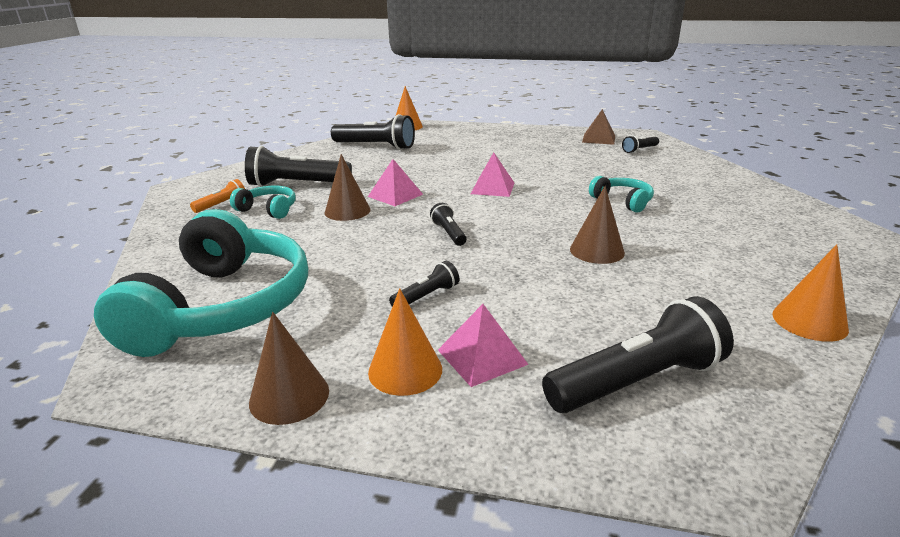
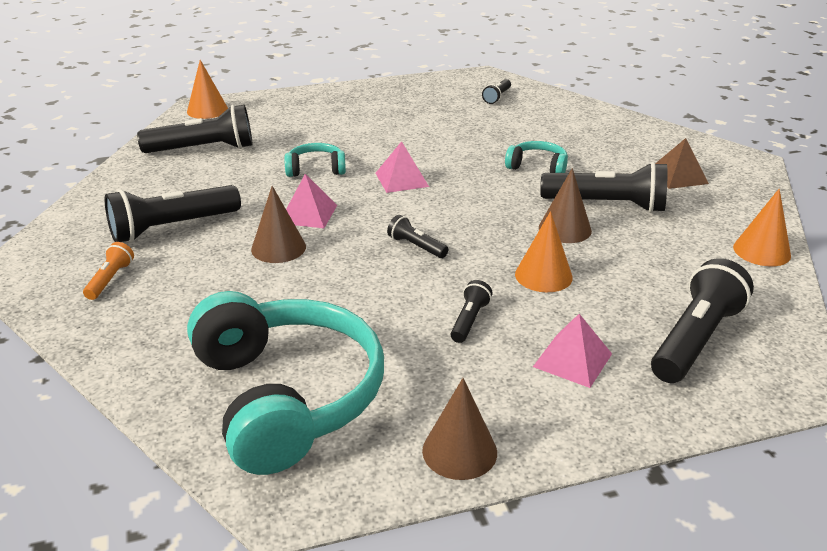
camera: 30 degrees left, 5 degrees up
(268, 210) = (181, 271): turquoise headphones -> turquoise headphones (316, 169)
(405, 370) = (526, 393): orange cone -> orange cone (543, 275)
(598, 139) = (444, 89): brown pyramid -> brown pyramid (678, 176)
(661, 242) = (607, 205): none -> black flashlight

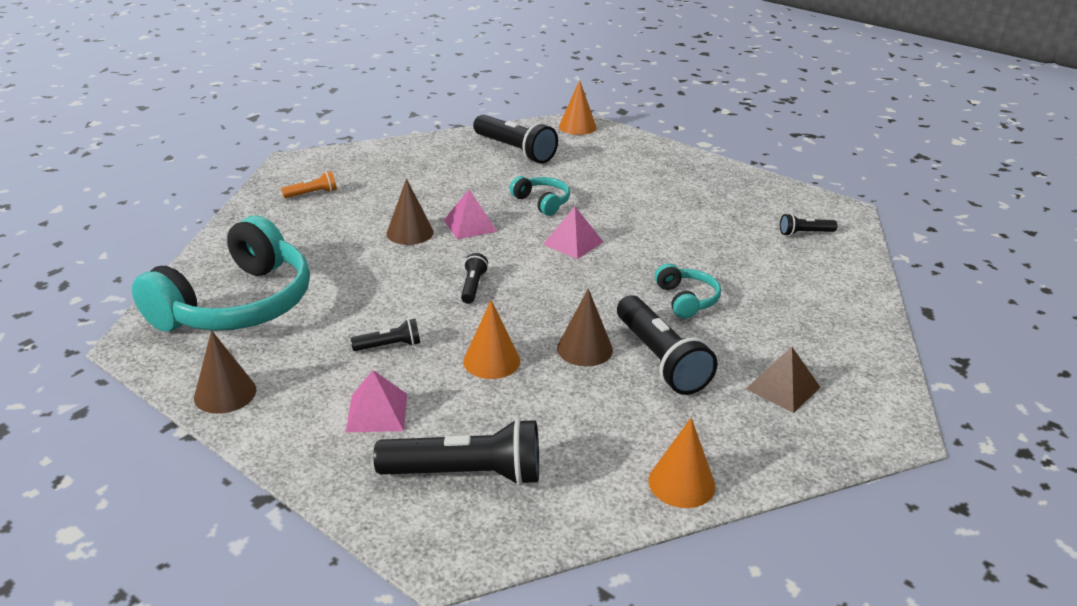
camera: 55 degrees right, 0 degrees up
(172, 228) = (394, 186): black flashlight -> none

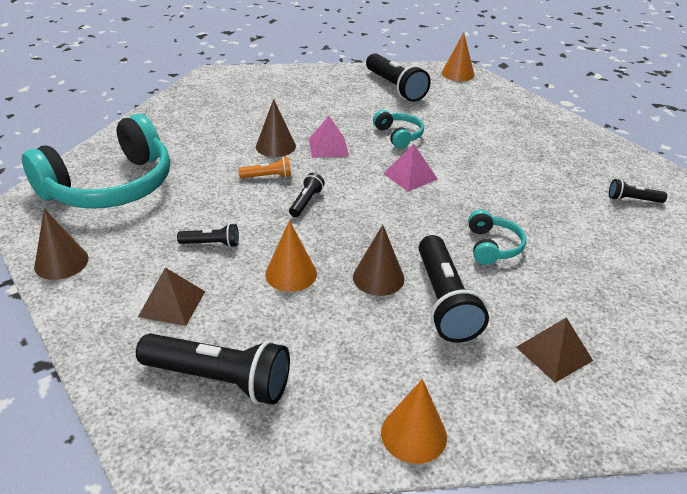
camera: 15 degrees right, 5 degrees up
(312, 194) = (214, 102): orange flashlight -> orange flashlight (268, 177)
(377, 412) = (172, 303): pink pyramid -> brown pyramid

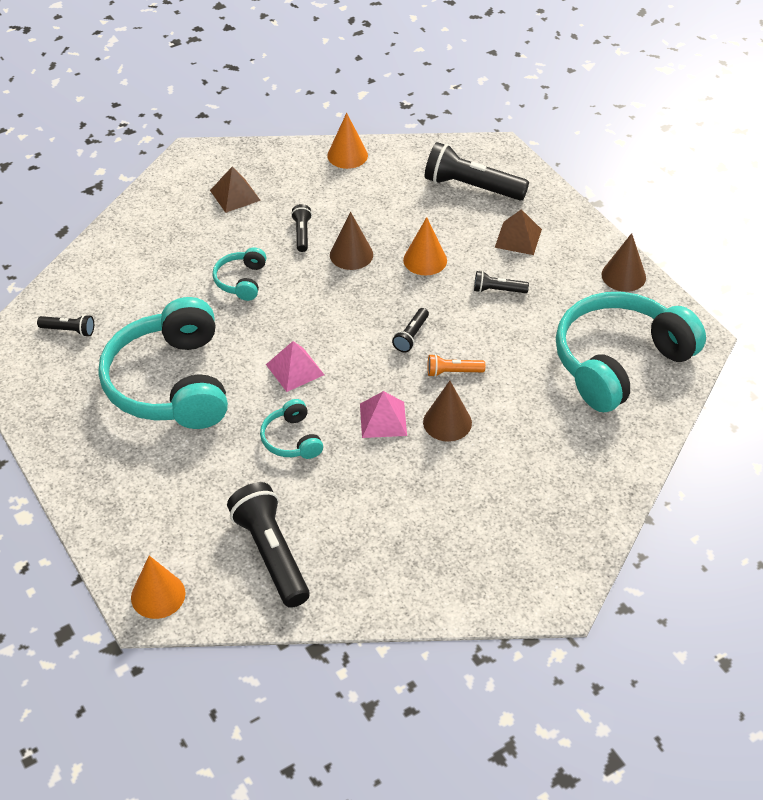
camera: 175 degrees left, 10 degrees up
(444, 301) = (302, 233): black flashlight -> black flashlight, size x0.49
(512, 165) = (171, 383): none -> turquoise headphones

